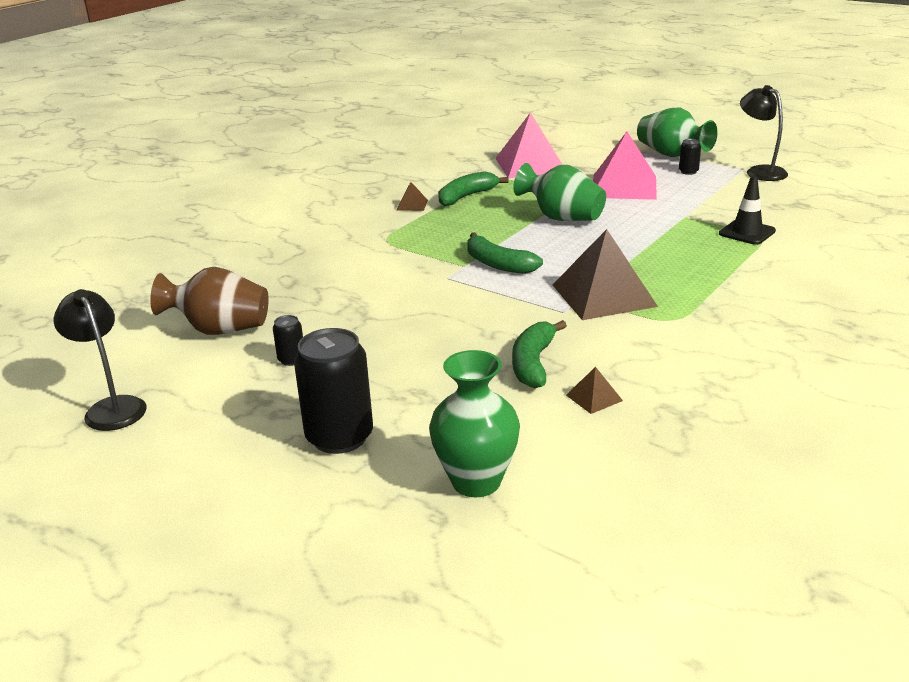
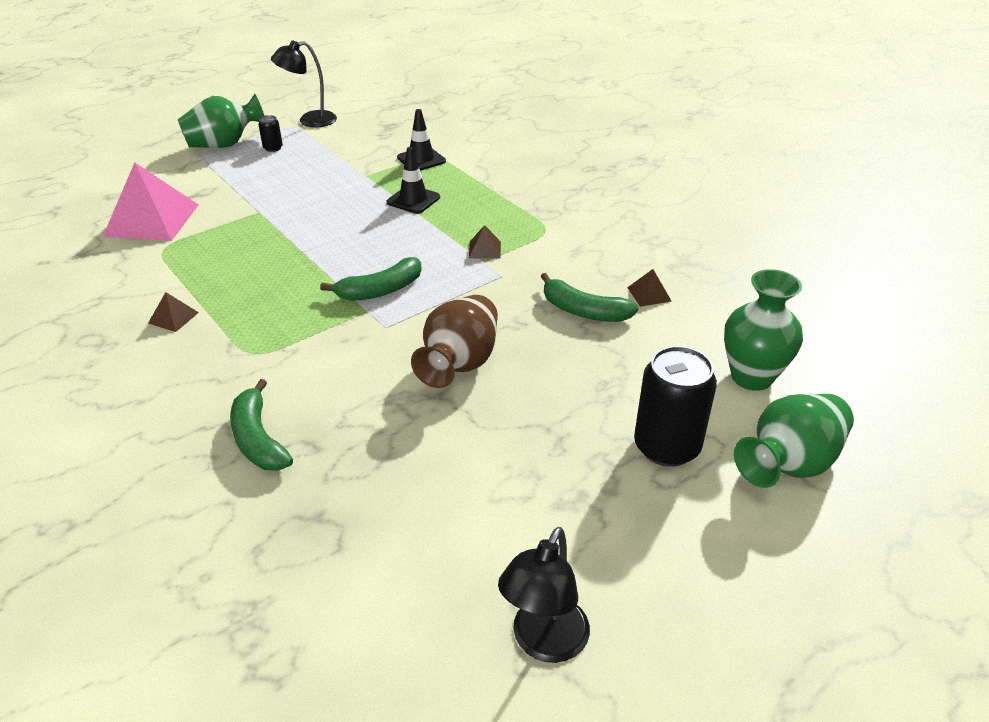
camera: 75 degrees left, 10 degrees up
(111, 407) = (544, 643): black lamp -> black lamp turned 45 degrees counterclockwise
(220, 330) = (395, 523): brown vase -> brown vase (460, 363)
(291, 360) = (502, 465): black can -> none
(466, 196) = (192, 276): green banana -> green banana (258, 439)
(562, 218) = (308, 233): green vase -> green vase (789, 463)
(603, 295) = (484, 249): brown pyramid -> brown pyramid, size x0.43
(624, 186) = (270, 185): pink pyramid -> none
(662, 245) = (413, 200): none -> black traffic cone

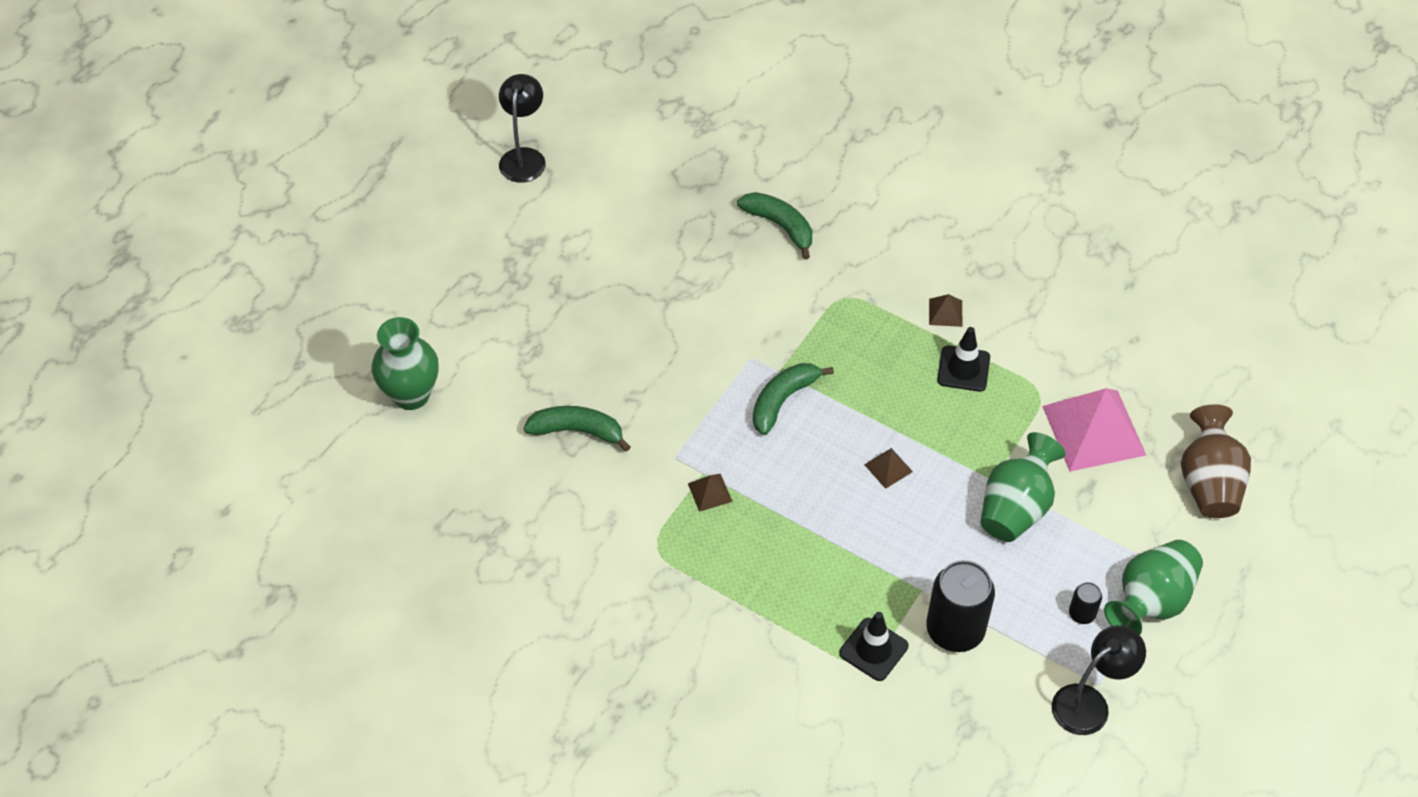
camera: 160 degrees right, 15 degrees up
(413, 200) = (834, 557): black traffic cone -> black traffic cone (963, 369)
(460, 363) = (665, 337): brown vase -> brown vase (1209, 483)
(649, 294) = (519, 474): brown pyramid -> brown pyramid (888, 468)
(666, 447) = (473, 306): black can -> black can (955, 630)
(789, 463) = (379, 317): green vase -> green vase (1016, 508)

